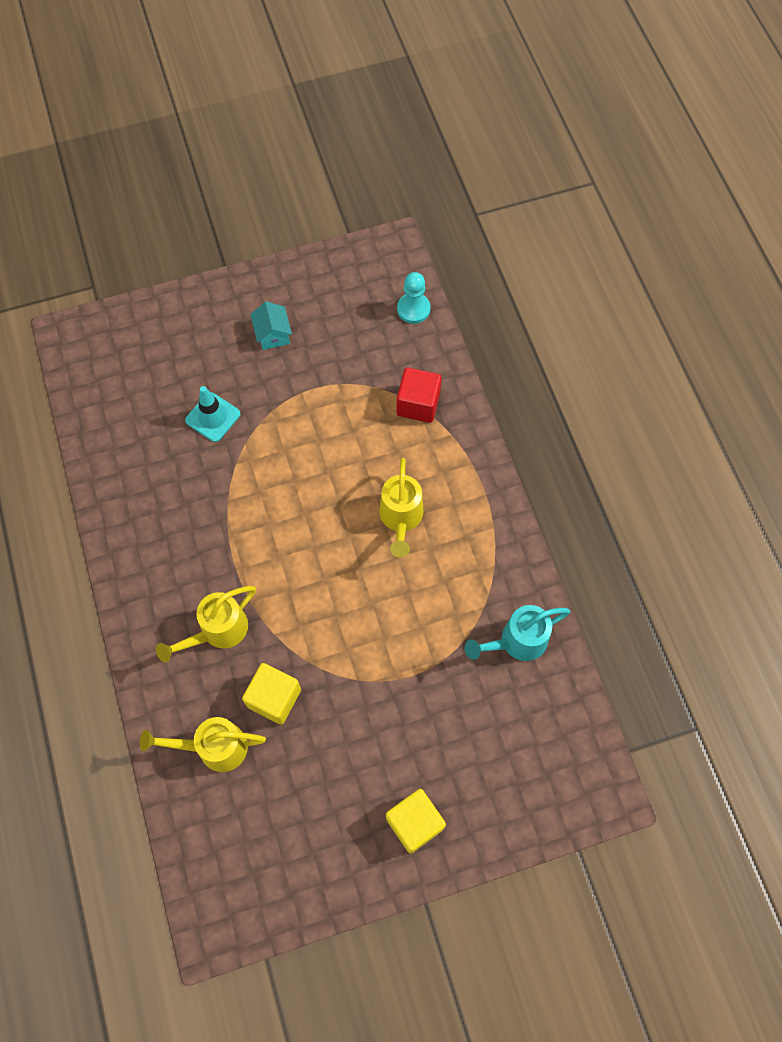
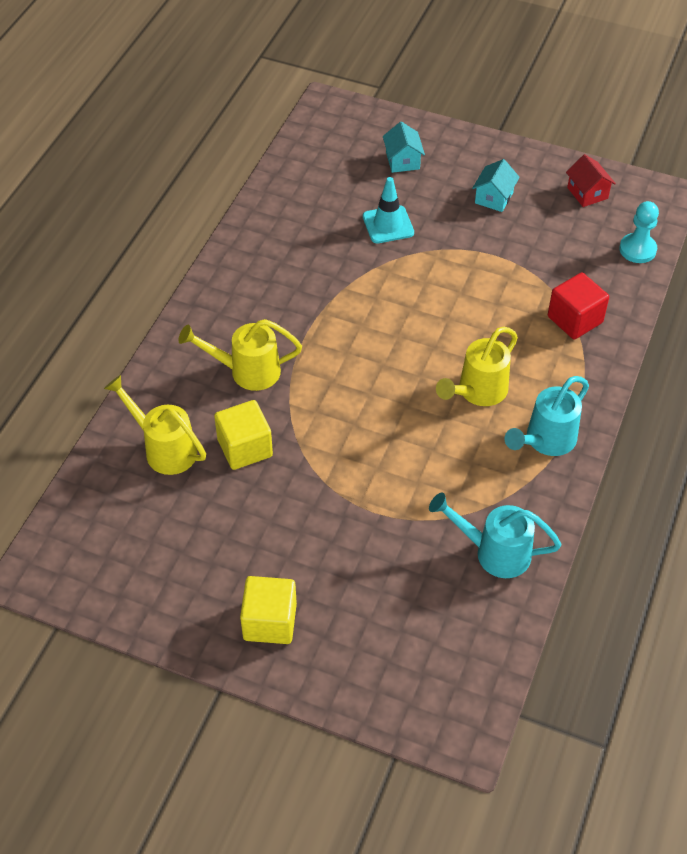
camera: 40 degrees right, 15 degrees down
(173, 348) = (402, 160): none -> turquoise house
(338, 282) = (587, 193): none -> red house
(479, 523) = (546, 440): none -> turquoise watering can

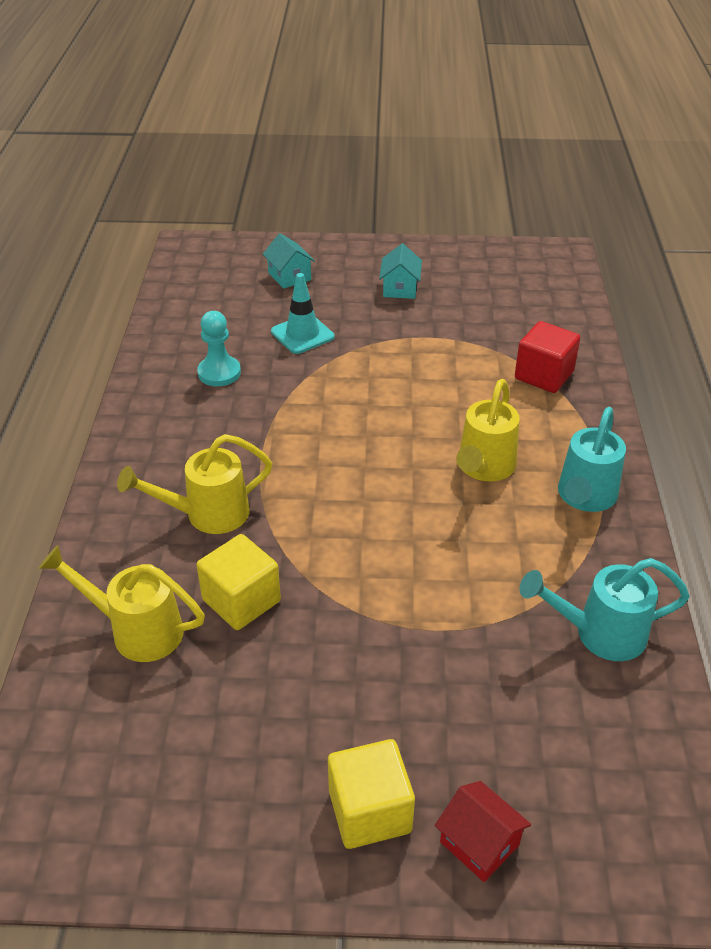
camera: 20 degrees left, 10 degrees down
(587, 193) = (489, 266): red house -> red house (479, 843)
(637, 249) = (566, 301): turquoise pawn -> turquoise pawn (219, 373)

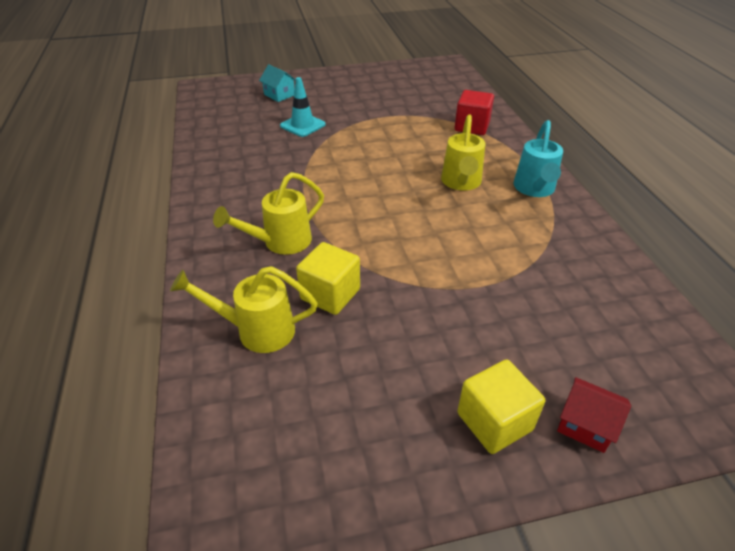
camera: 15 degrees left, 0 degrees up
(219, 373) = (253, 155): turquoise pawn -> none
(400, 288) = (356, 92): turquoise house -> none
(600, 633) = (589, 267): turquoise watering can -> none

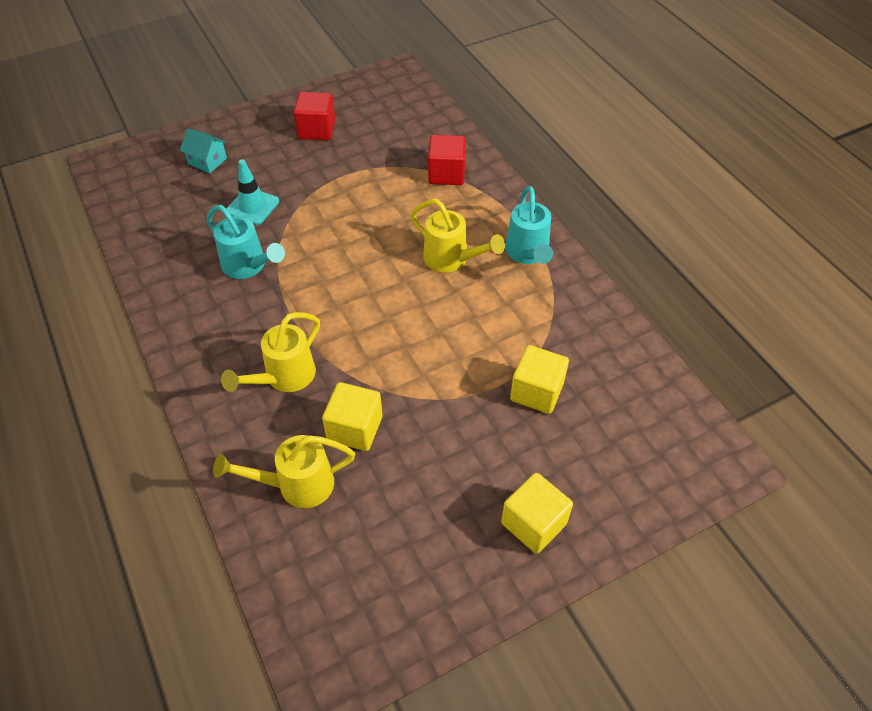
camera: 15 degrees left, 10 degrees up
(283, 161) = (248, 266): none -> turquoise watering can
(372, 88) = (317, 130): none -> red cube
(461, 183) = (451, 259): yellow watering can -> yellow watering can turned 45 degrees counterclockwise
(522, 298) = (536, 391): none -> yellow cube
(585, 425) = (608, 508): red house -> none

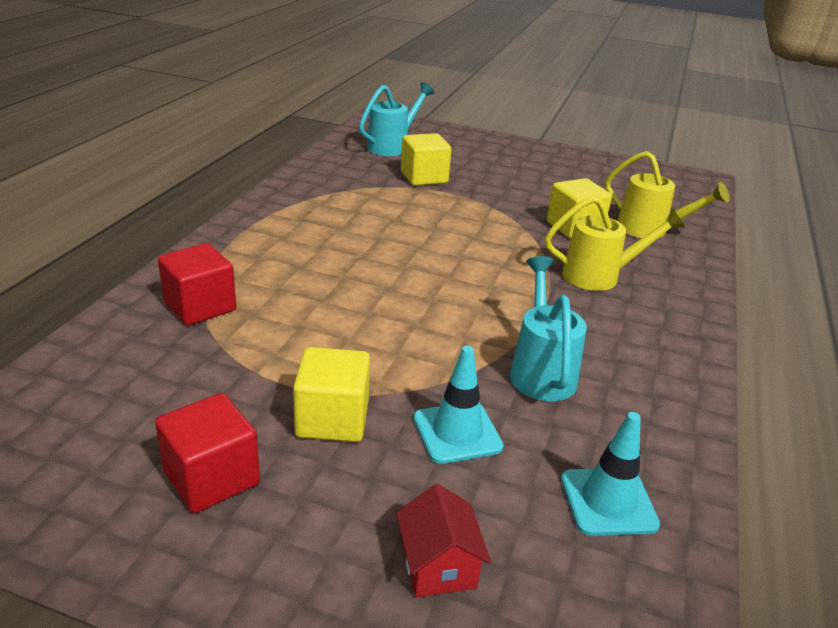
camera: 135 degrees left, 20 degrees down
(164, 223) = (608, 502): none -> turquoise traffic cone
(207, 161) = (438, 565): turquoise house -> red house
(451, 259) = (341, 252): yellow watering can -> none
(528, 253) = (279, 220): turquoise watering can -> turquoise watering can (392, 146)
(533, 523) = (516, 155): yellow cube -> yellow cube (332, 419)

